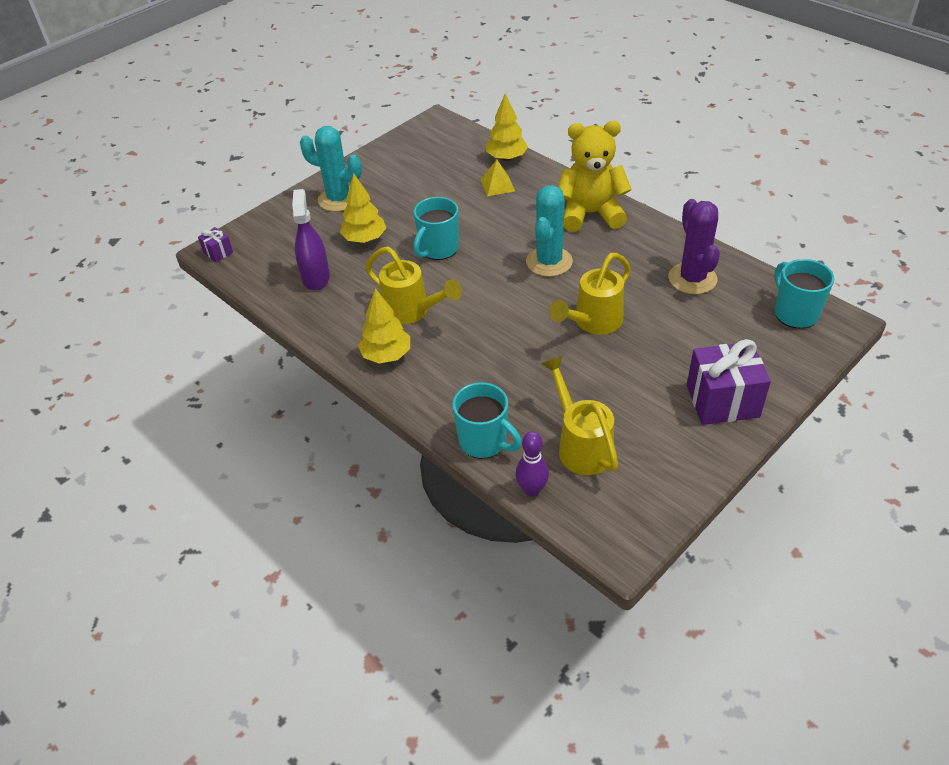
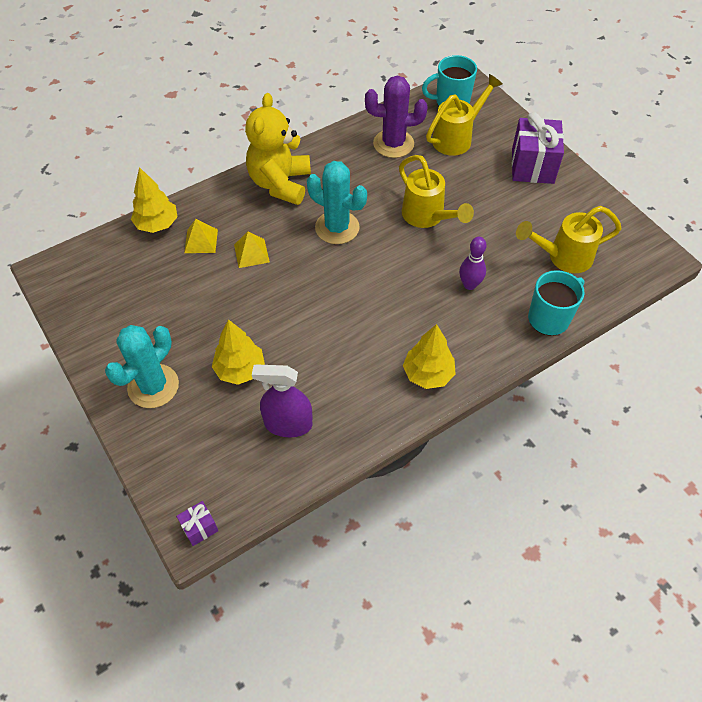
camera: 80 degrees left, 10 degrees up
(412, 312) = (372, 344): yellow watering can -> yellow watering can (457, 138)
(438, 249) = (284, 307): turquoise mug -> none
(494, 216) = (251, 253): none -> yellow pyramid
(532, 489) = (604, 297): purple bowling pin -> purple bowling pin (469, 285)

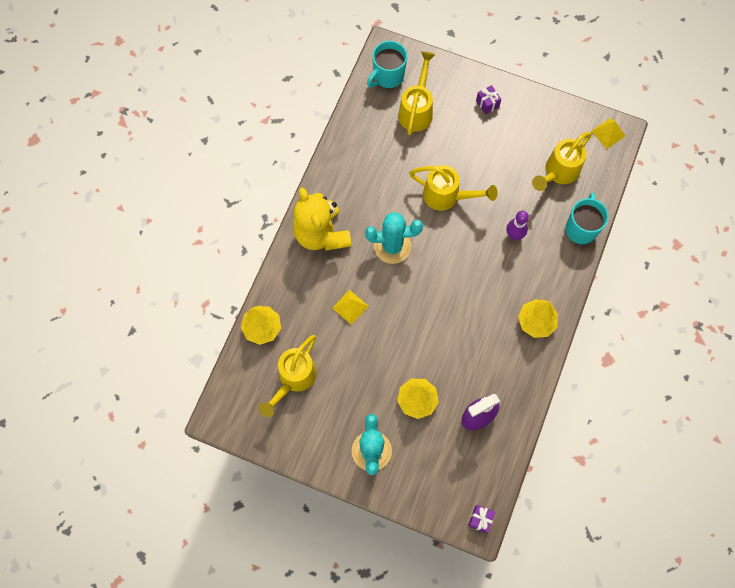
camera: 35 degrees left, 15 degrees up
(143, 281) = (293, 379): none -> yellow watering can
(201, 241) = (306, 320): yellow pyramid -> yellow pyramid (608, 133)
(393, 144) = (375, 144): purple cactus -> none
(532, 166) = (487, 104): purple gift -> purple gift, size x0.47

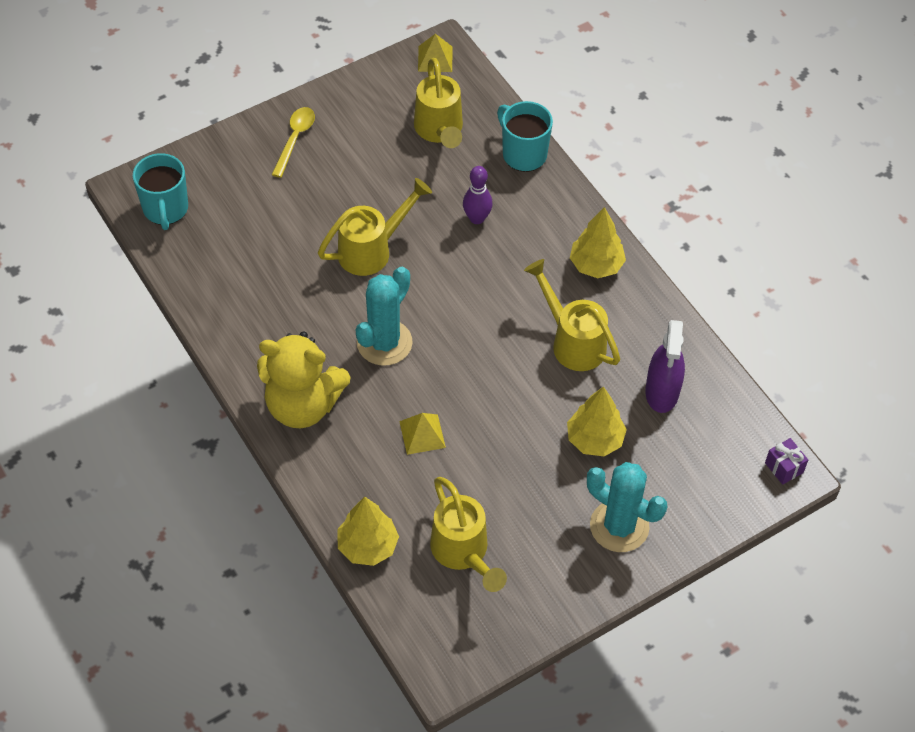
camera: 55 degrees left, 15 degrees down
(417, 109) = (236, 209): yellow watering can -> yellow watering can (572, 341)
(487, 104) = (295, 139): purple gift -> yellow spoon

